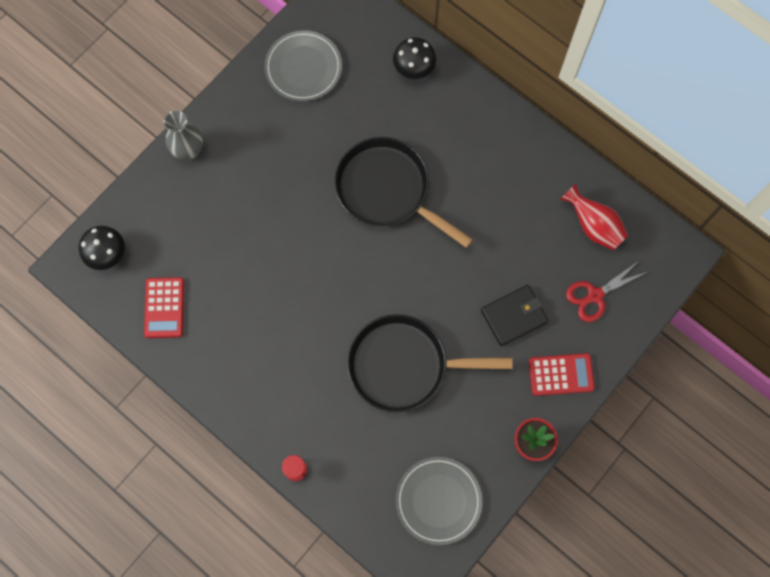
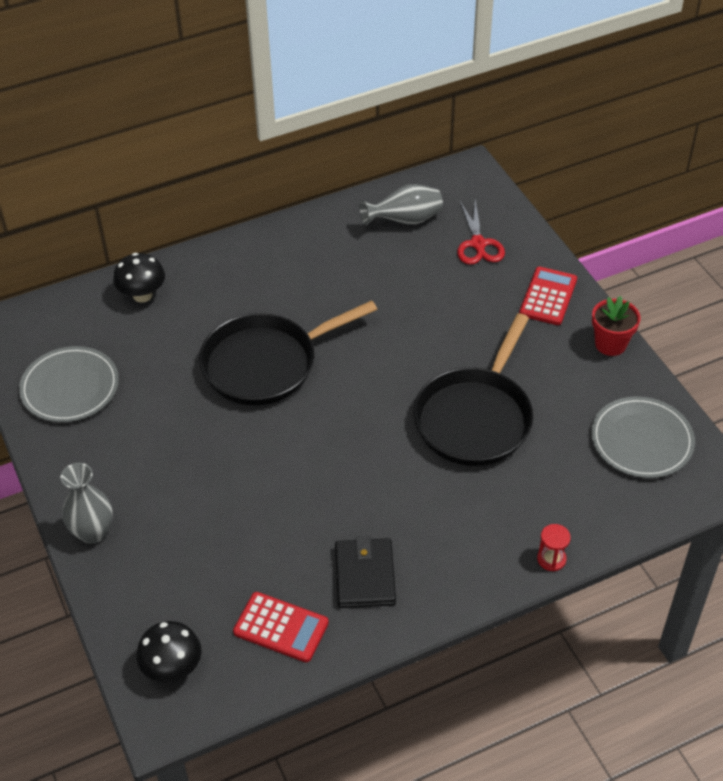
camera: 65 degrees left, 25 degrees down
(514, 316) = (467, 310): black wallet -> black wallet (364, 576)
(593, 226) = (405, 221): red vase -> grey vase

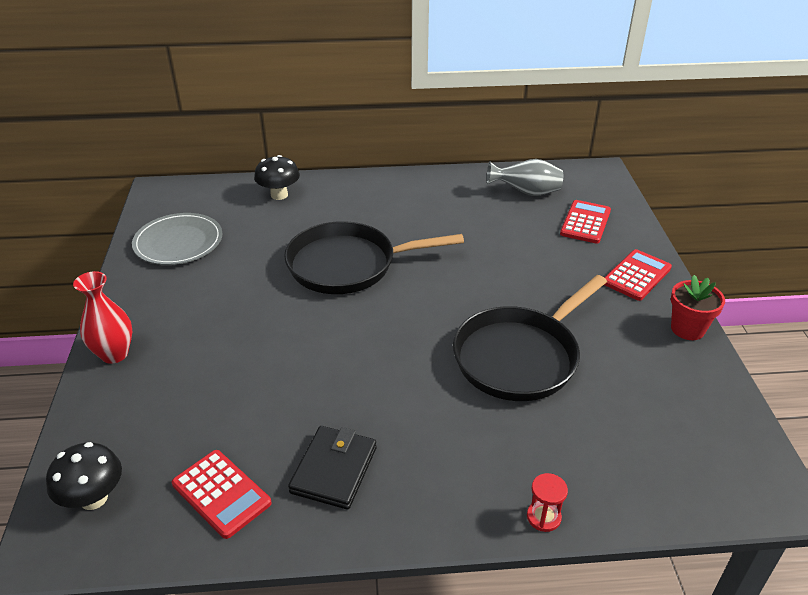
camera: 20 degrees right, 10 degrees down
(93, 532) = (114, 354): grey vase -> red vase
(478, 244) = (585, 222): red scissors -> red calculator
(641, 440) = (693, 425): grey plate -> none

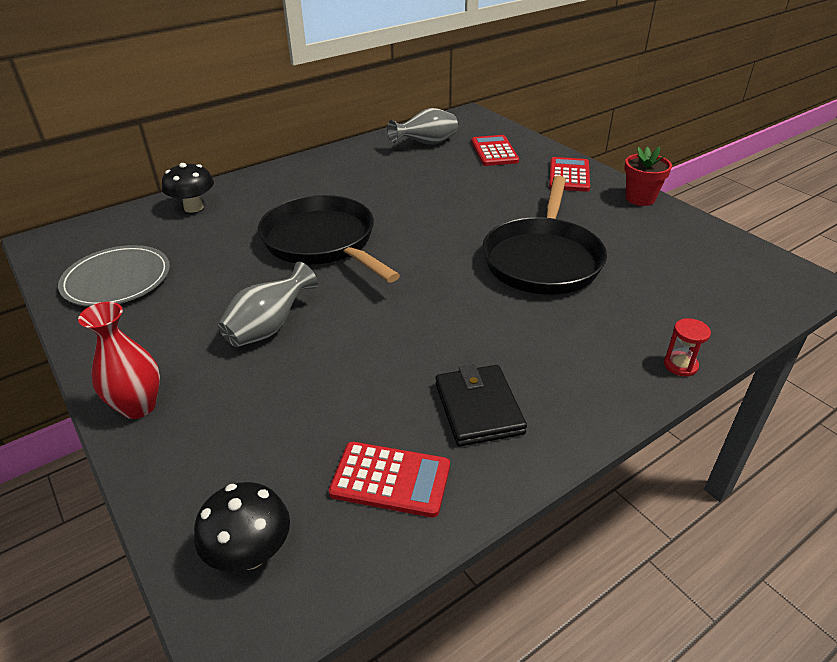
camera: 30 degrees left, 0 degrees up
(245, 328) = (269, 328): none -> grey vase
(348, 265) = (322, 242): black pan -> black pan turned 90 degrees clockwise

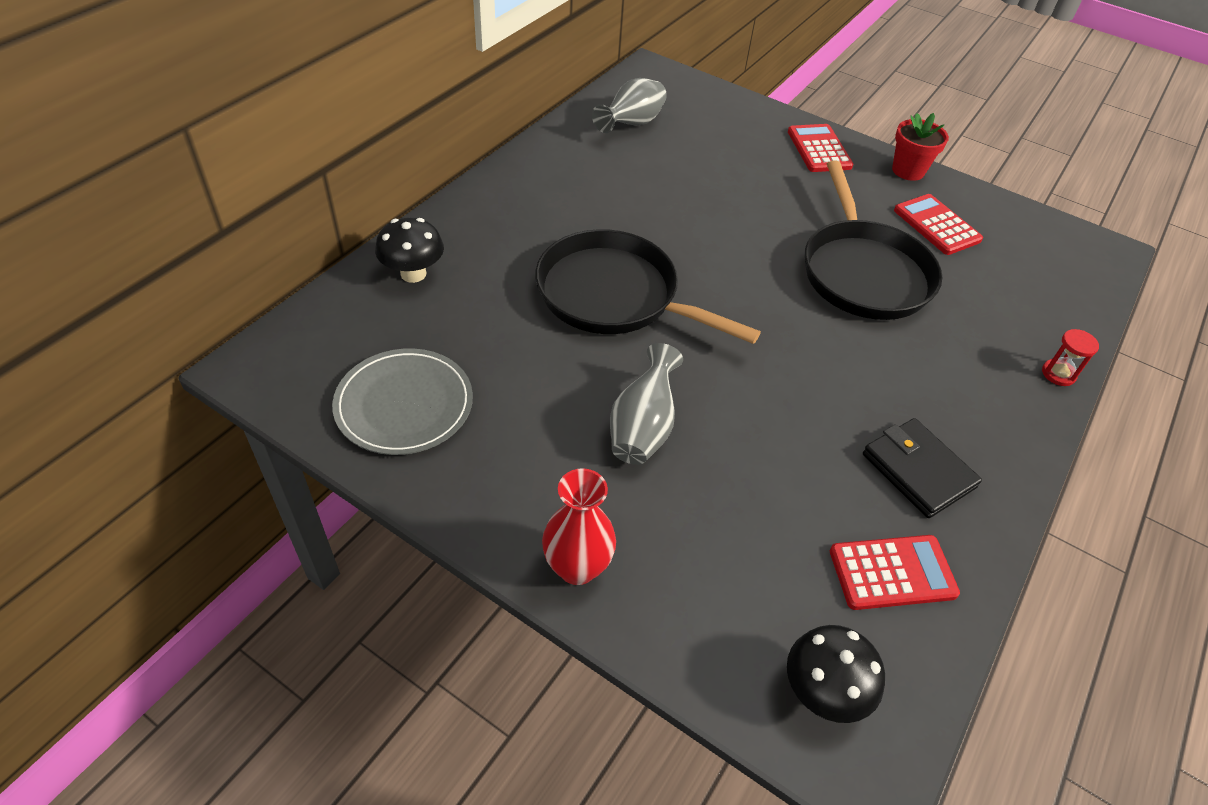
camera: 25 degrees left, 10 degrees up
(494, 151) = (717, 125): red calculator -> red calculator (936, 225)

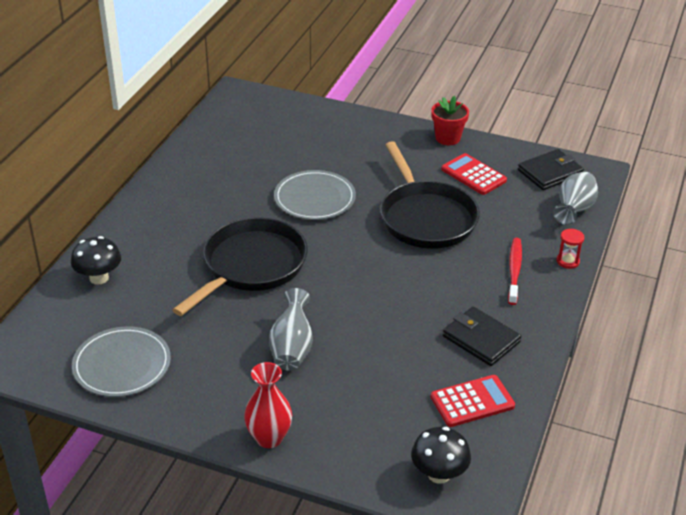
camera: 10 degrees left, 10 degrees down
(615, 296) = (251, 266): black pan -> black pan turned 105 degrees clockwise
(631, 124) = (232, 139): grey vase -> grey vase (574, 210)
(719, 219) = (314, 198): none -> grey plate
(819, 149) = (379, 133): red calculator -> none
(979, 373) = (514, 271): none -> red toothbrush
(1042, 241) = (550, 173): none -> black wallet

